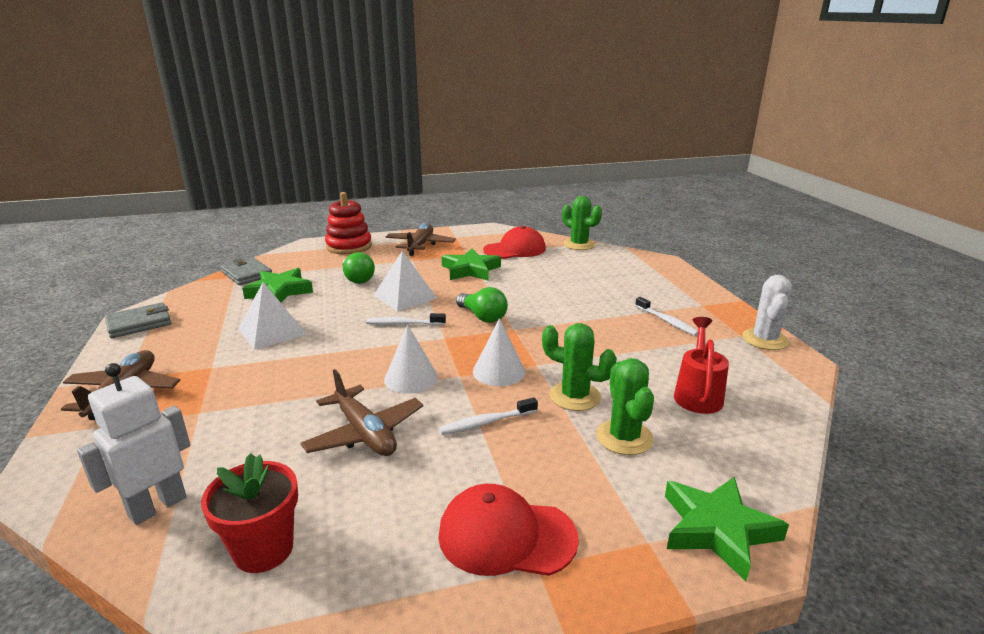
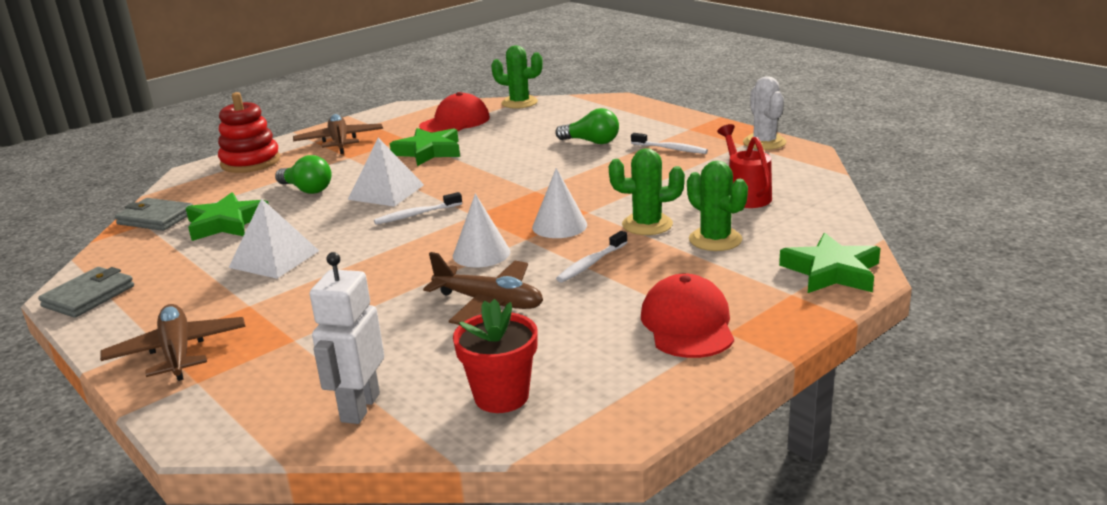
camera: 25 degrees left, 0 degrees up
(482, 317) = (492, 188): green light bulb -> green light bulb (591, 142)
(506, 536) = (687, 324): red cap -> red cap turned 105 degrees clockwise

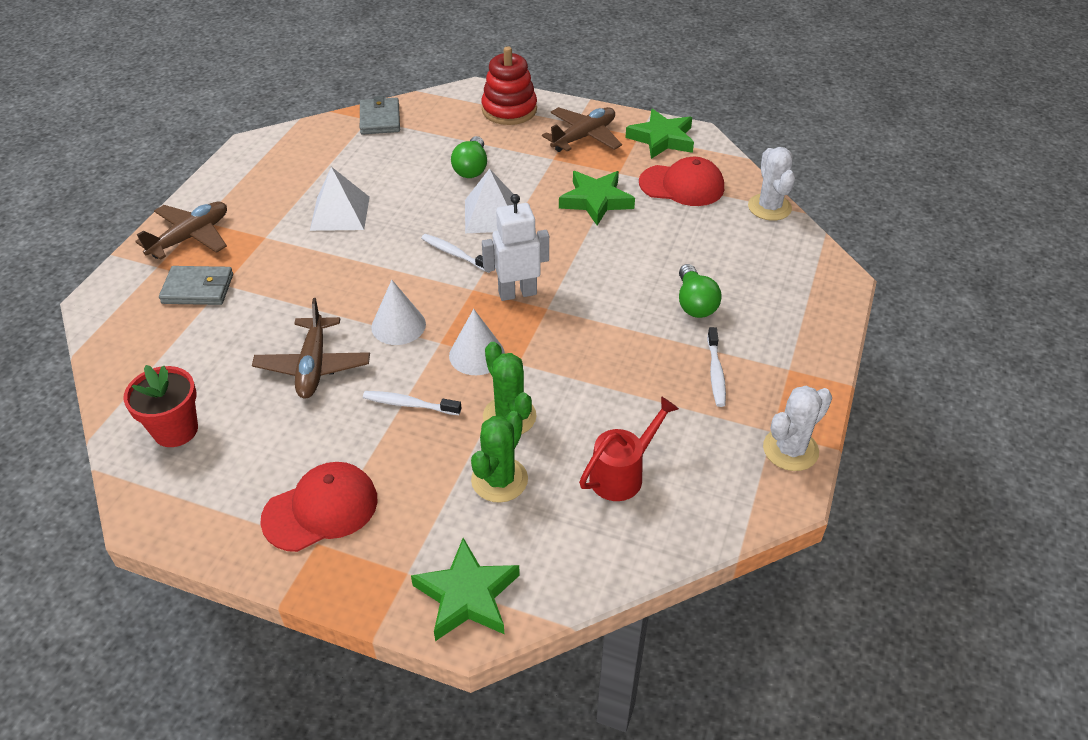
camera: 60 degrees right, 20 degrees up
(88, 296) = (250, 156): grey wallet -> grey wallet (198, 289)
(226, 223) = (388, 158): green star -> green star (662, 139)
(359, 407) = (144, 360): white robot -> white robot (517, 293)
(519, 103) = (769, 207): green cactus -> white cactus

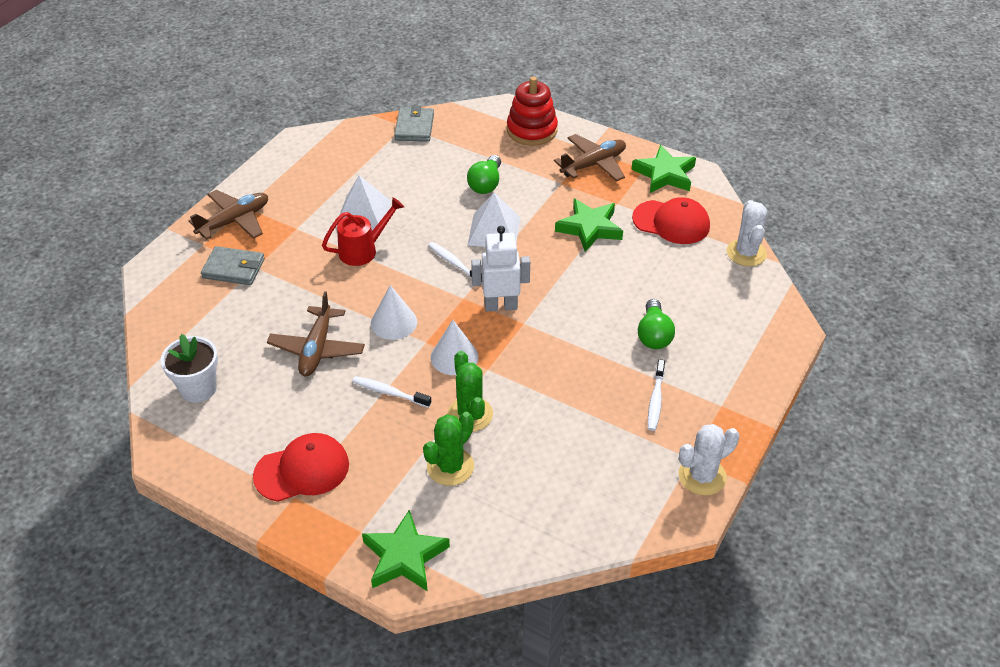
camera: 10 degrees right, 0 degrees up
(175, 430) = (198, 388): red flower pot -> white flower pot
(622, 474) = (553, 477): red watering can -> red watering can (363, 250)

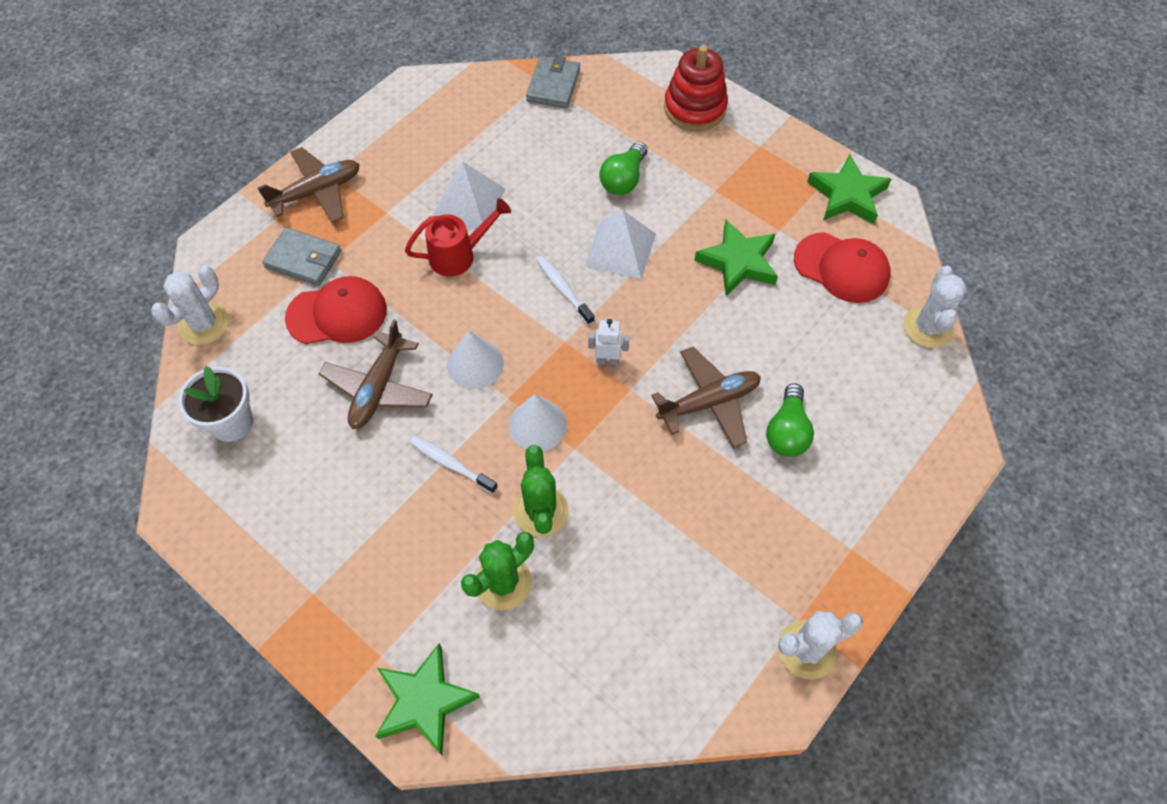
camera: 10 degrees right, 15 degrees up
(159, 323) = (204, 324): none -> white cactus
(302, 470) = (329, 557): red cap -> red cap (337, 314)
(501, 306) = (607, 360): white robot -> white robot, size x0.57
(593, 164) = (761, 169): brown plane -> brown plane (708, 402)
(655, 400) = (770, 528): white toothbrush -> none

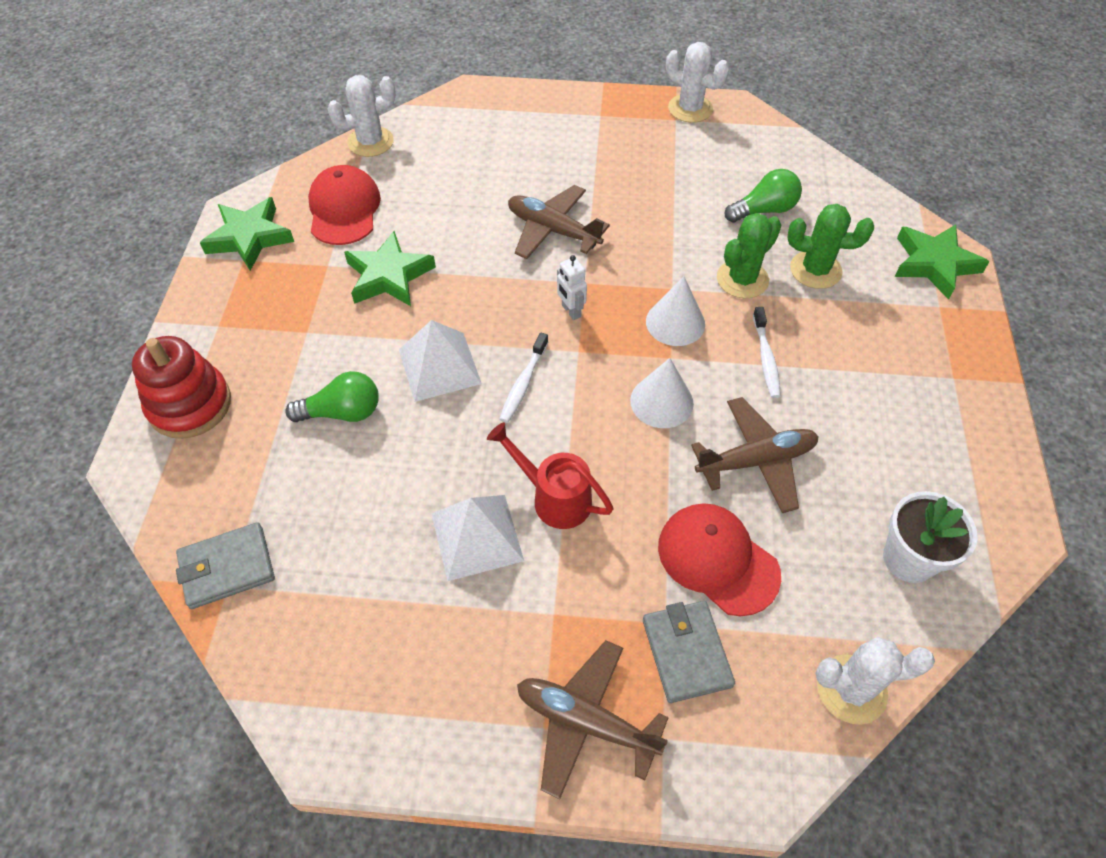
camera: 125 degrees left, 5 degrees down
(787, 431) = (537, 178): green light bulb -> green light bulb (764, 210)

